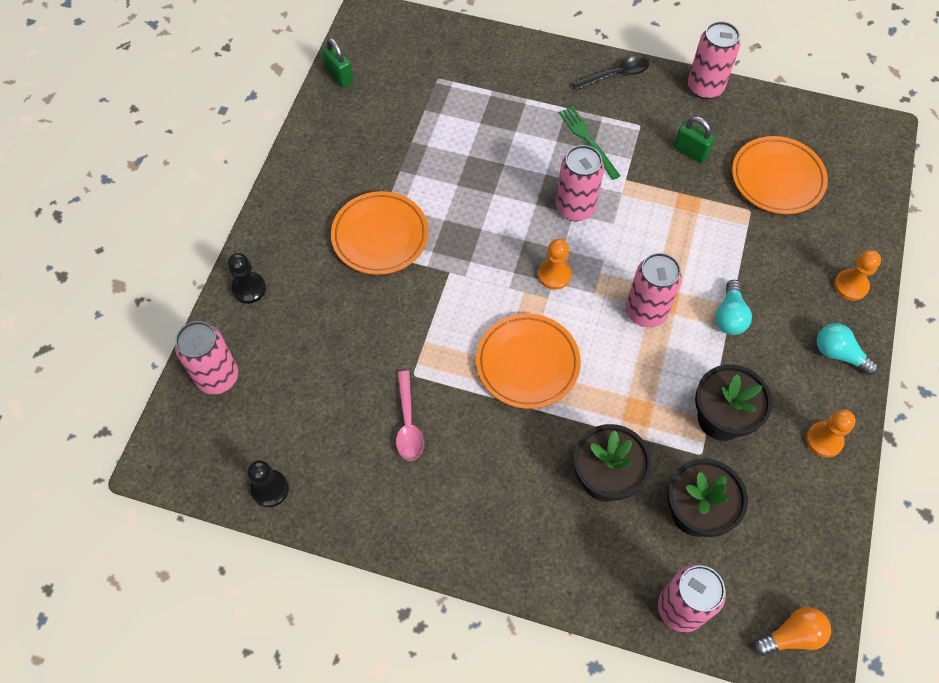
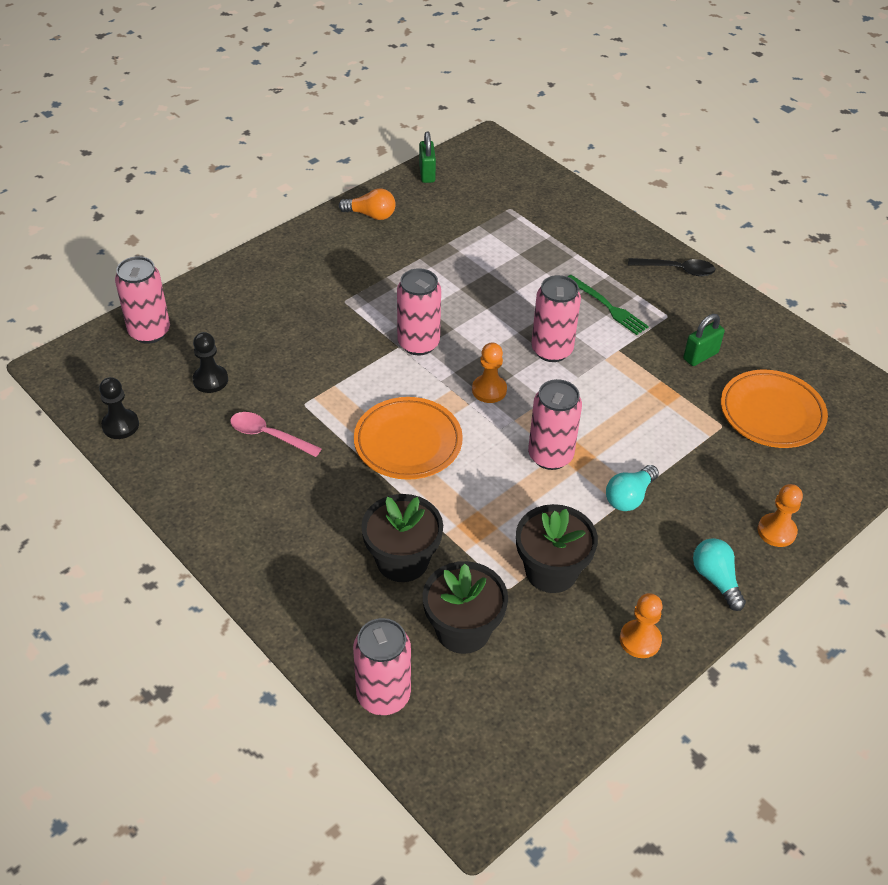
camera: 30 degrees right, 15 degrees down
(249, 289) = (226, 285): black pawn -> black pawn (210, 380)
(380, 236) = (362, 296): orange plate -> none
(408, 423) = (268, 435): pink spoon -> pink spoon turned 90 degrees clockwise
(588, 140) = (607, 306): green fork -> green fork turned 135 degrees clockwise
(690, 152) = (700, 356): green padlock -> green padlock turned 75 degrees clockwise
(705, 87) = (758, 314): pink can -> pink can (418, 343)
(791, 636) = (470, 777): orange light bulb -> orange light bulb (371, 215)

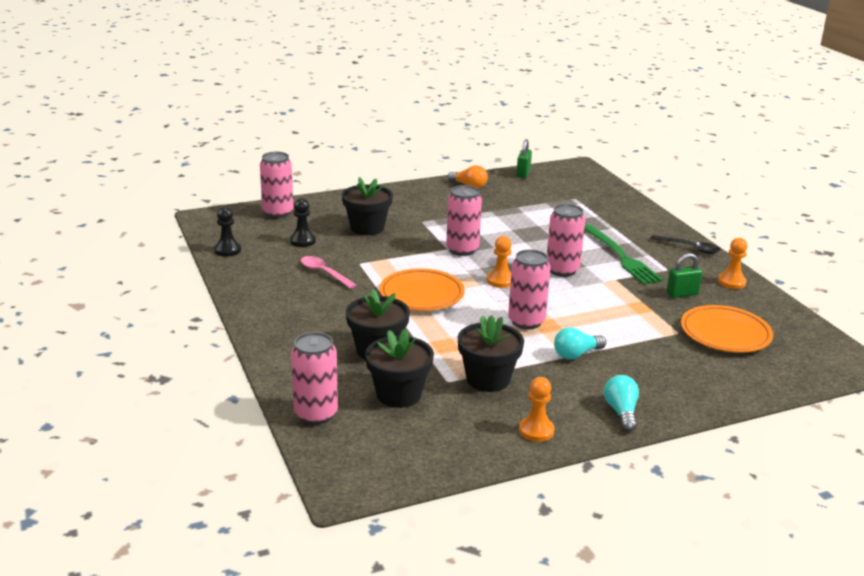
camera: 20 degrees right, 20 degrees down
(281, 332) = (367, 228): none -> black flower pot
(607, 306) = (621, 256): green fork -> green fork, size x1.54
(776, 531) = (690, 397): orange pawn -> orange pawn (731, 282)

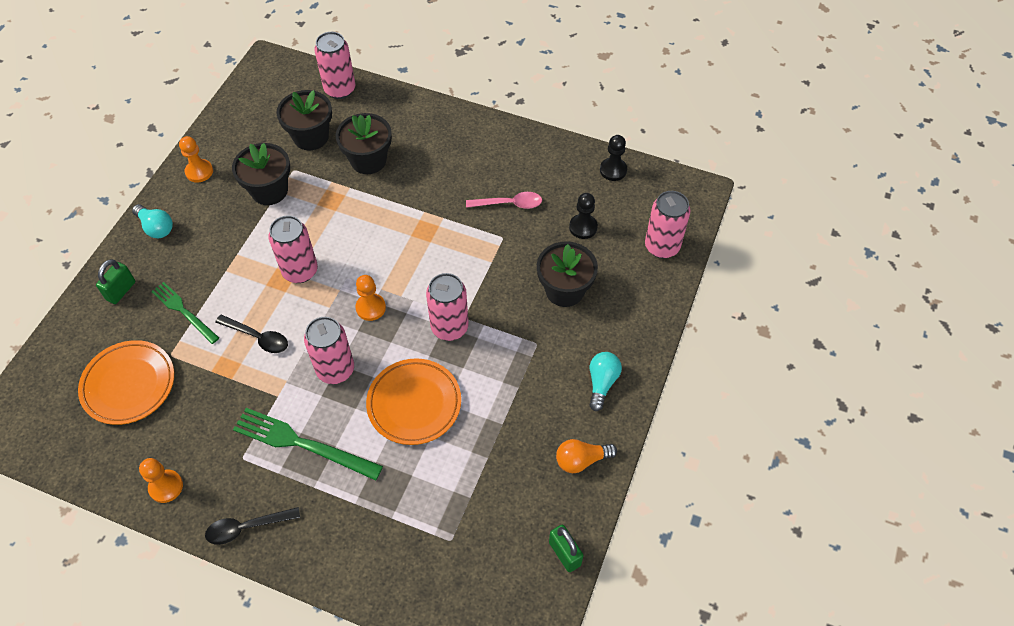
camera: 135 degrees right, 30 degrees up
(421, 295) = (409, 238): orange plate -> orange plate (414, 404)
(576, 354) = (231, 262): turquoise light bulb -> turquoise light bulb (602, 383)
(600, 308) = (258, 337): none -> black spoon
(645, 348) = (183, 311): none -> green fork
(682, 294) = (201, 421): green padlock -> green padlock (121, 291)

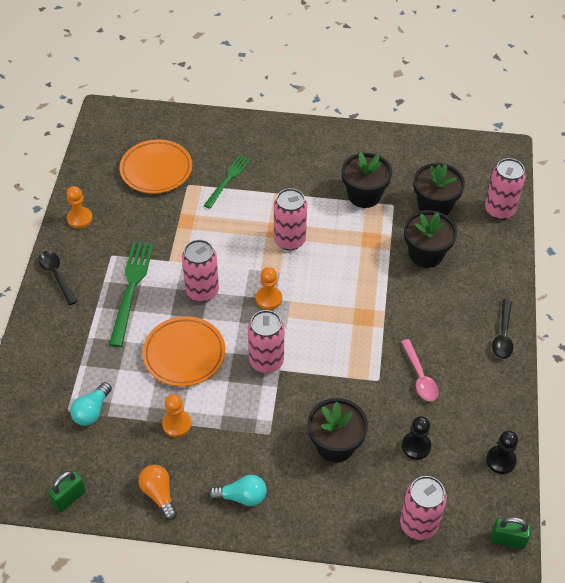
camera: 75 degrees right, 5 degrees down
(121, 291) = (235, 137): green padlock -> green padlock (507, 540)
(156, 227) = (300, 137): turquoise light bulb -> turquoise light bulb (92, 411)
(199, 171) = (365, 145): orange pawn -> orange pawn (176, 424)
(258, 337) = (218, 232): black spoon -> black spoon (503, 335)

